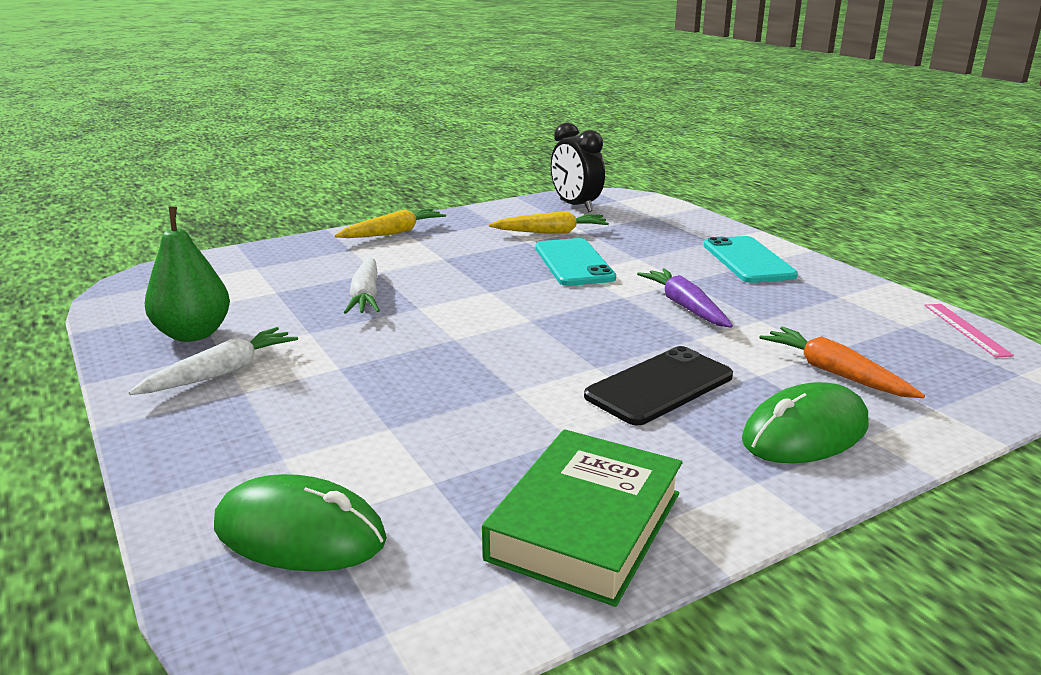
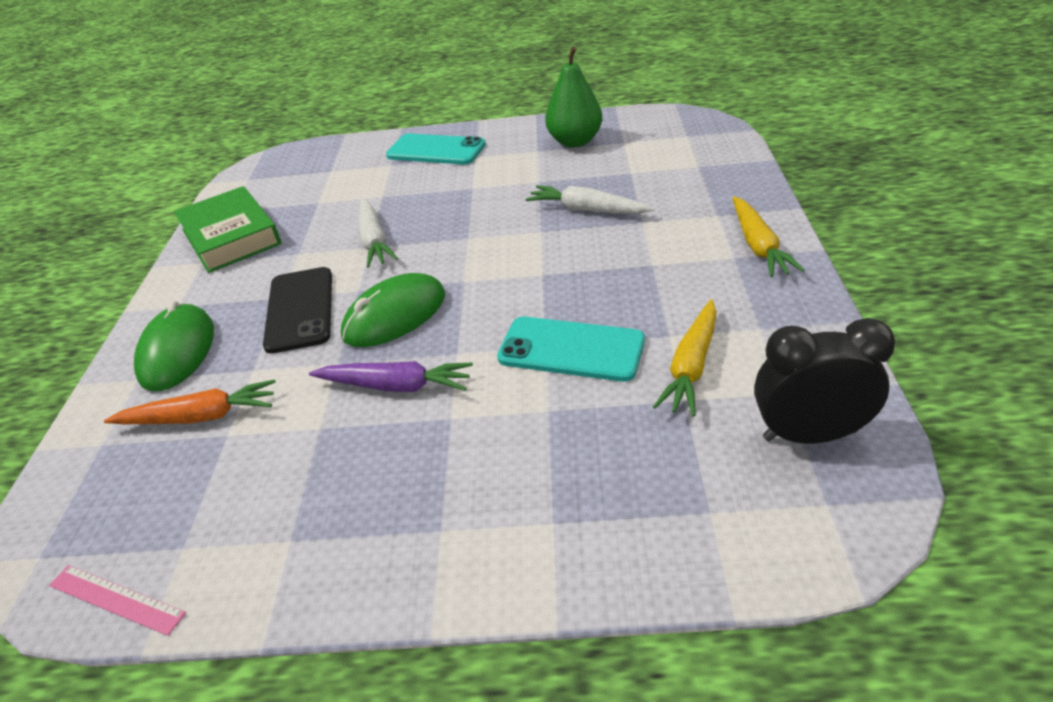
camera: 125 degrees right, 15 degrees up
(221, 373) = (506, 150): white carrot -> white carrot (374, 240)
(299, 533) = (327, 165): green mouse -> green mouse (395, 315)
(748, 260) = (456, 518): turquoise phone -> turquoise phone (436, 150)

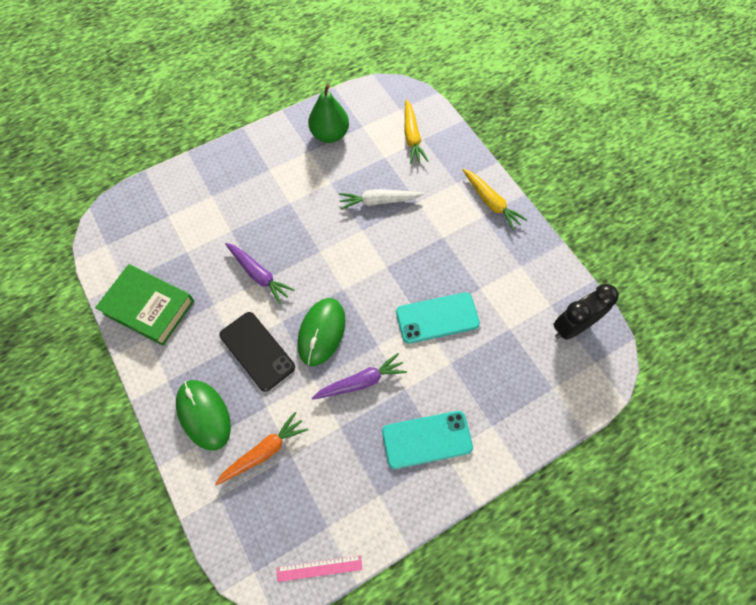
camera: 35 degrees left, 25 degrees up
(374, 240) = (259, 275): white carrot -> purple carrot
(436, 150) = (235, 170): turquoise phone -> turquoise phone (427, 439)
(691, 366) = (502, 305): yellow carrot -> yellow carrot (412, 137)

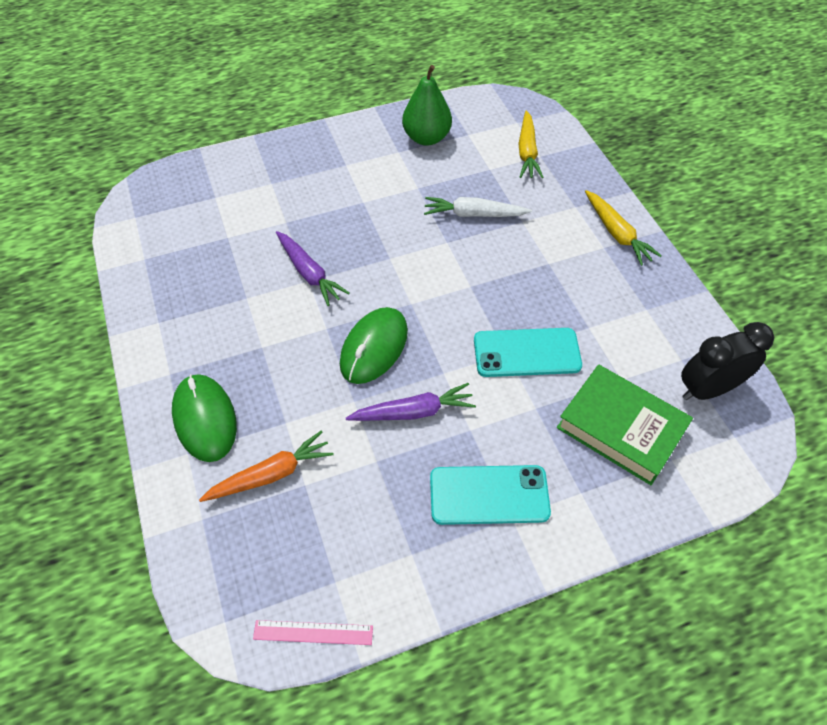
camera: 10 degrees right, 10 degrees down
(148, 307) = (167, 289): green book -> green book (621, 428)
(257, 351) = (288, 356): black phone -> none

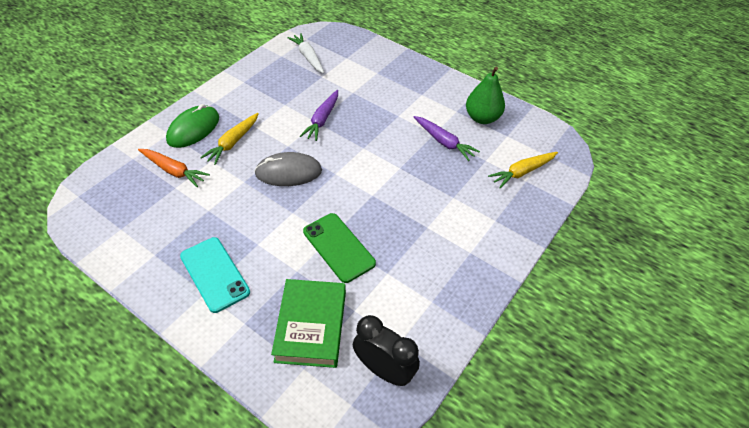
camera: 55 degrees right, 5 degrees down
(313, 632) = (86, 234): pink ruler -> none
(374, 347) = (288, 172): green mouse -> grey mouse
(413, 412) = (253, 211): purple carrot -> purple carrot (444, 142)
(474, 214) = (436, 170): white carrot -> white carrot (308, 57)
(526, 353) = (338, 247): turquoise phone -> green phone
(616, 233) = (491, 255): yellow carrot -> yellow carrot (233, 142)

